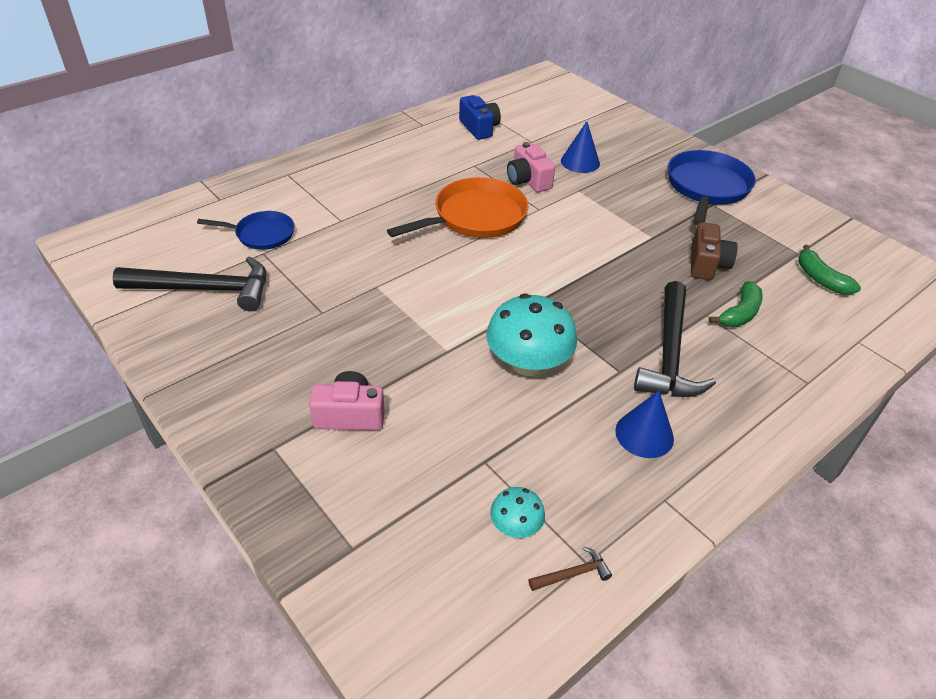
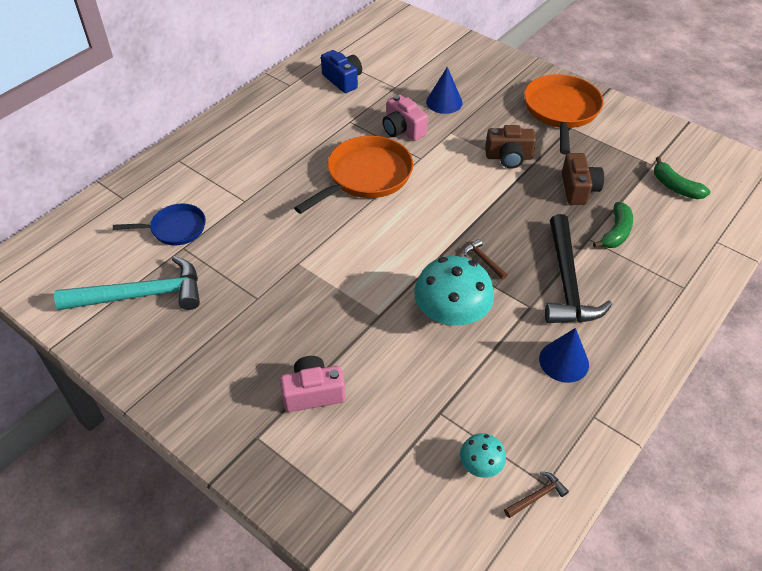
camera: 10 degrees left, 5 degrees up
(205, 289) = (141, 295): black hammer -> turquoise hammer
(580, 316) = (483, 260): none -> brown hammer
(636, 222) = (508, 157): none -> brown camera
(706, 187) = (561, 111): blue pan -> orange pan

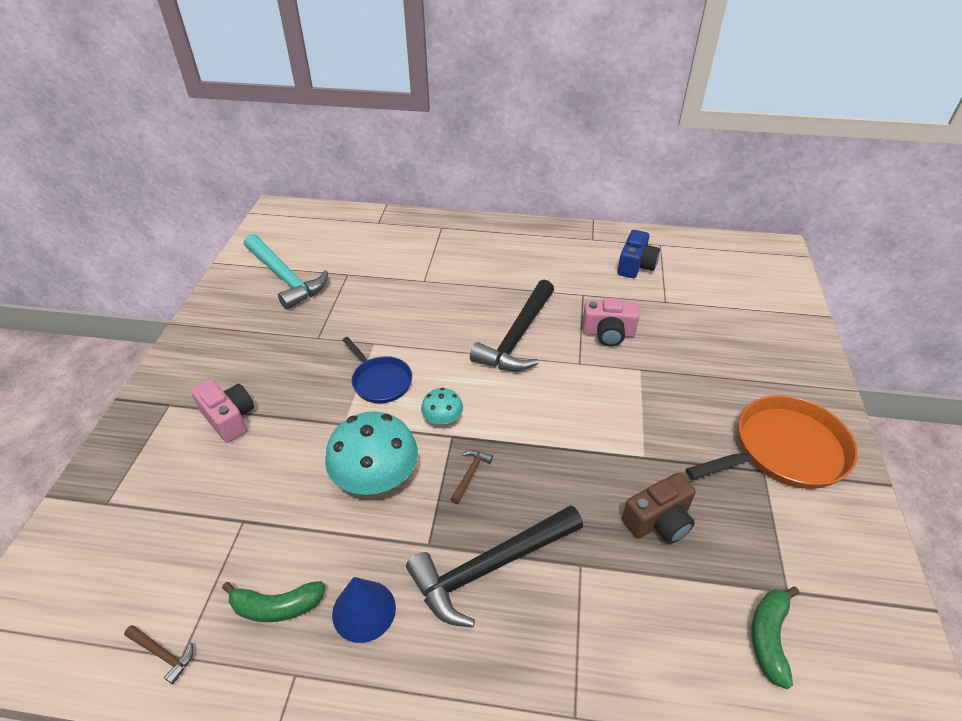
camera: 60 degrees right, 5 degrees down
(175, 229) = (365, 261): blue pan -> blue pan (380, 381)
(366, 176) = (518, 337): orange pan -> black hammer
(402, 129) = (608, 333): pink camera -> pink camera turned 105 degrees counterclockwise
(444, 102) = (683, 345): blue cone -> none
(480, 465) = (188, 583): turquoise mushroom -> turquoise mushroom (442, 419)
(508, 157) = (650, 433): brown camera -> none
(616, 232) = (615, 592): green banana -> green banana (277, 607)

